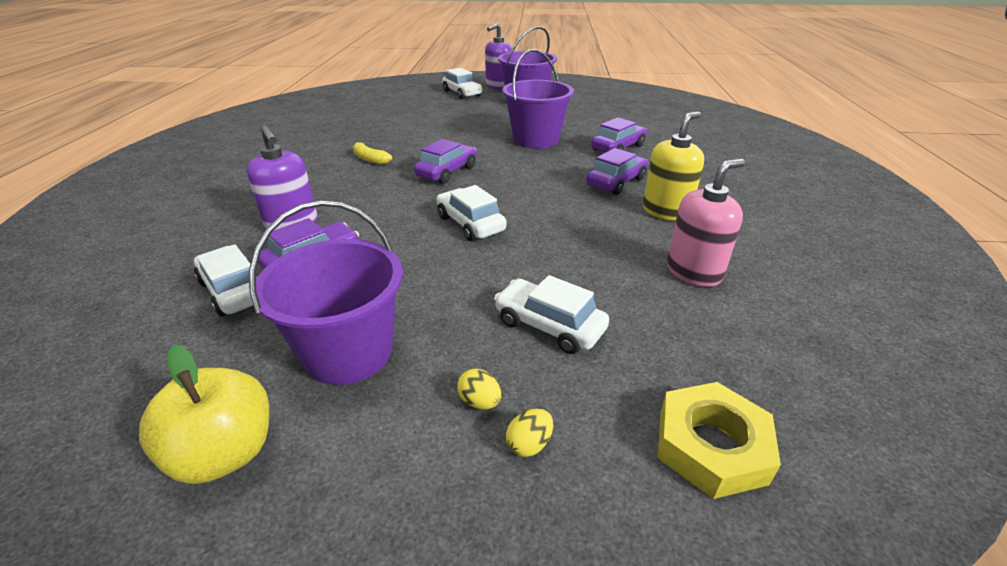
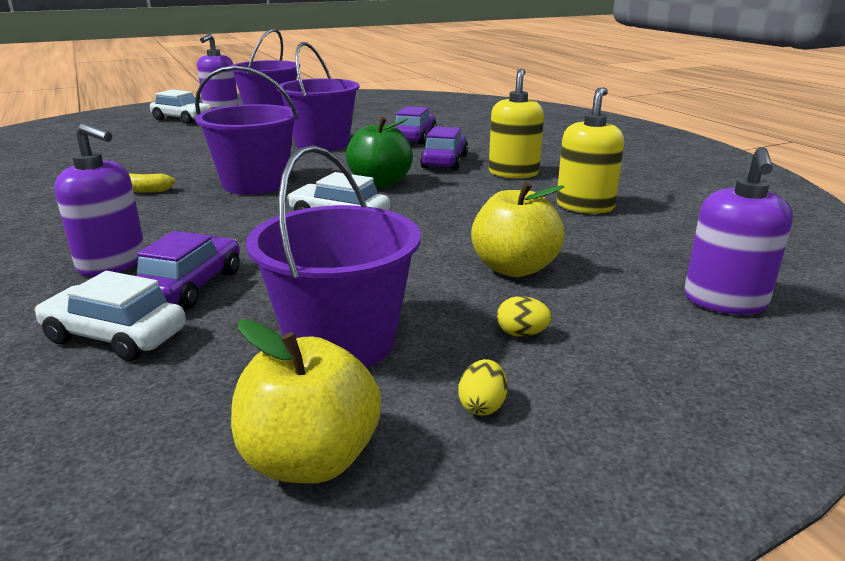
camera: 30 degrees left, 10 degrees down
(447, 172) = (255, 184): purple car -> purple bucket
(529, 444) = (599, 345): yellow egg -> yellow egg (482, 406)
(538, 194) = (380, 183): none -> green apple
(549, 325) = (514, 268): white car -> yellow apple
(693, 272) = (585, 206): pink soap dispenser -> yellow soap dispenser
(711, 446) = (724, 301): yellow nut -> purple soap dispenser

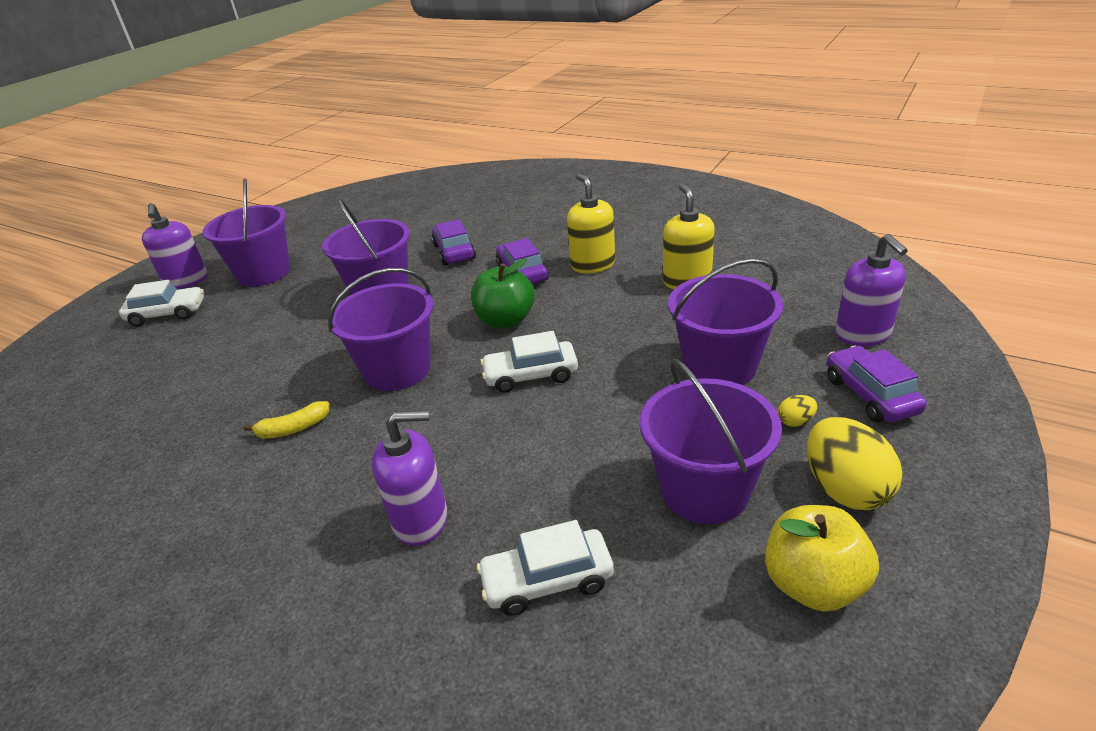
camera: 30 degrees left, 10 degrees up
(190, 286) = (526, 505): purple car -> purple car (870, 395)
(482, 406) = (845, 489): yellow egg -> yellow egg, size x2.25
(514, 268) = (720, 366): yellow apple -> purple bucket

